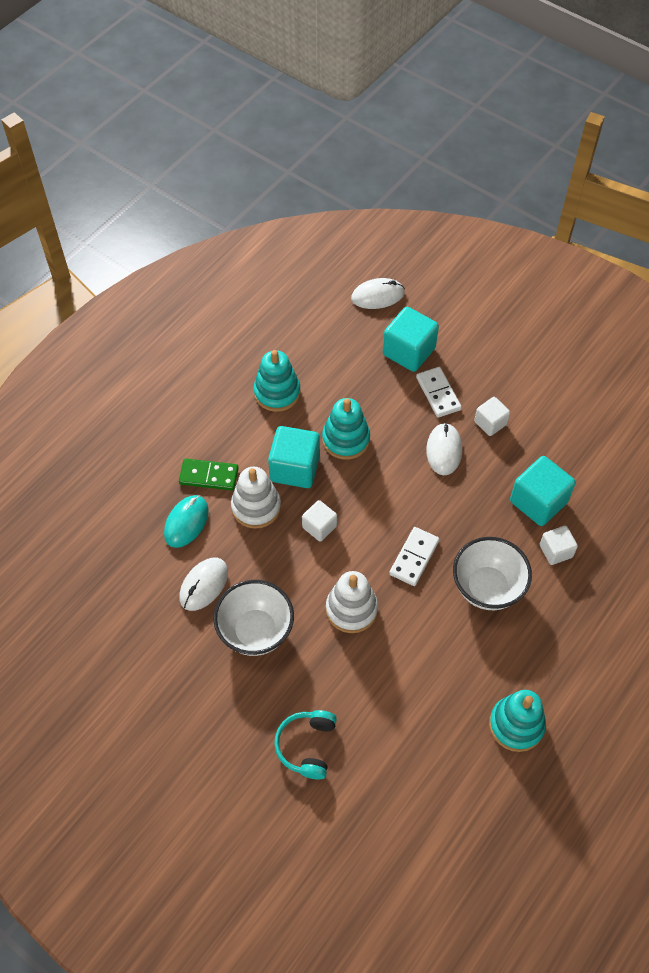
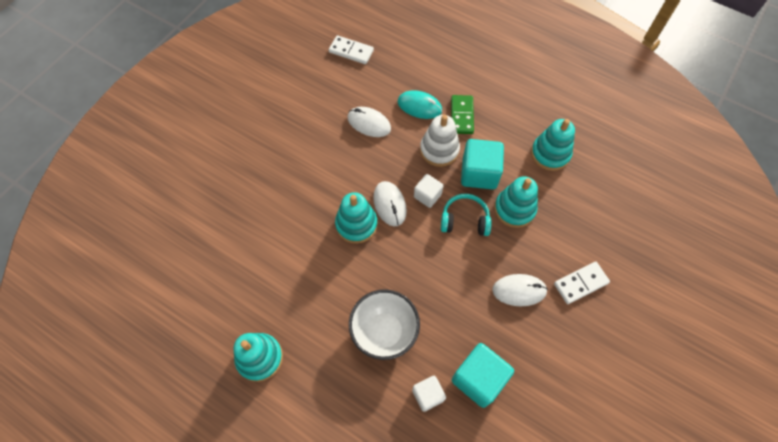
camera: 85 degrees right, 5 degrees up
(255, 631) = (334, 160): white bowl -> none
(307, 746) = (245, 202): turquoise headphones -> turquoise headphones (464, 220)
(351, 609) = (356, 224): white stacking toy -> turquoise stacking toy
(377, 296) = (678, 225): white mouse -> white mouse (389, 204)
(409, 351) = (622, 255): turquoise cube -> none
(414, 557) = (407, 269): white domino -> white domino (351, 51)
(490, 423) = (558, 332): white cube -> none

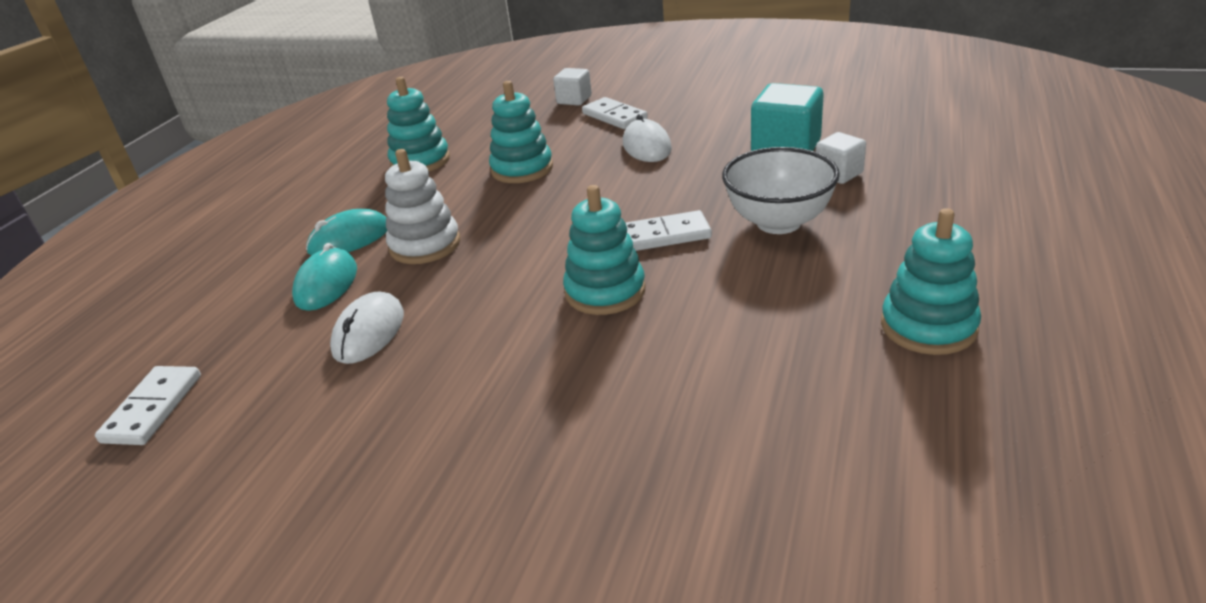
camera: 100 degrees left, 30 degrees down
(389, 204) = (550, 268): white mouse -> none
(397, 267) = (665, 235): none -> white domino
(427, 196) = (521, 237): white cube -> white cube (574, 100)
(461, 116) = (349, 239): green domino -> turquoise mouse
(464, 220) = (555, 199): turquoise headphones -> none
(479, 173) = (466, 204): turquoise cube -> none

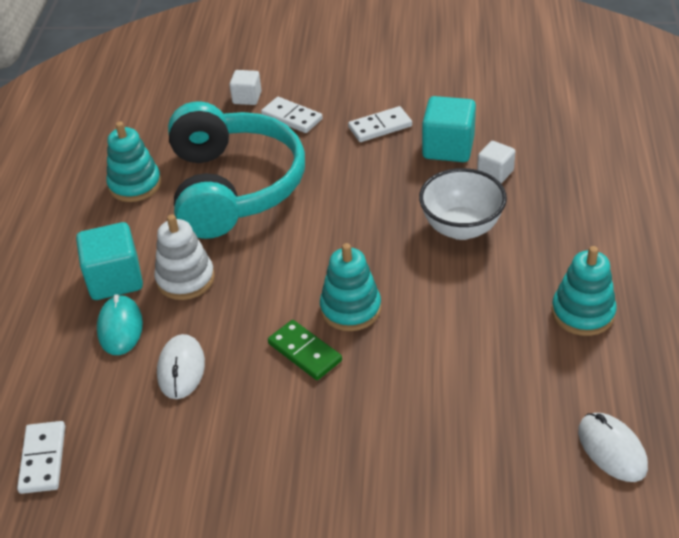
camera: 15 degrees left, 10 degrees up
(349, 239) = (115, 279): turquoise mouse -> turquoise cube
(522, 169) = (233, 187): turquoise stacking toy -> turquoise headphones
(526, 331) = (305, 352): none -> green domino
(647, 146) = (332, 152): white mouse -> white mouse (612, 449)
(665, 235) = (378, 249): white domino -> white domino (380, 127)

